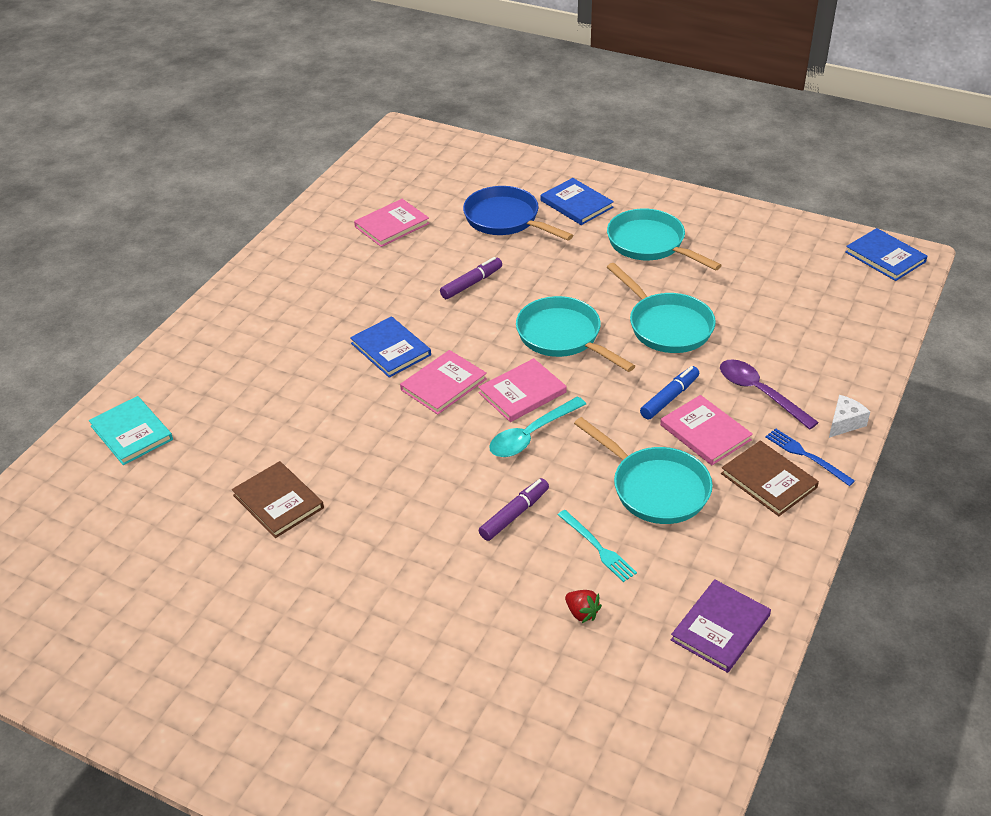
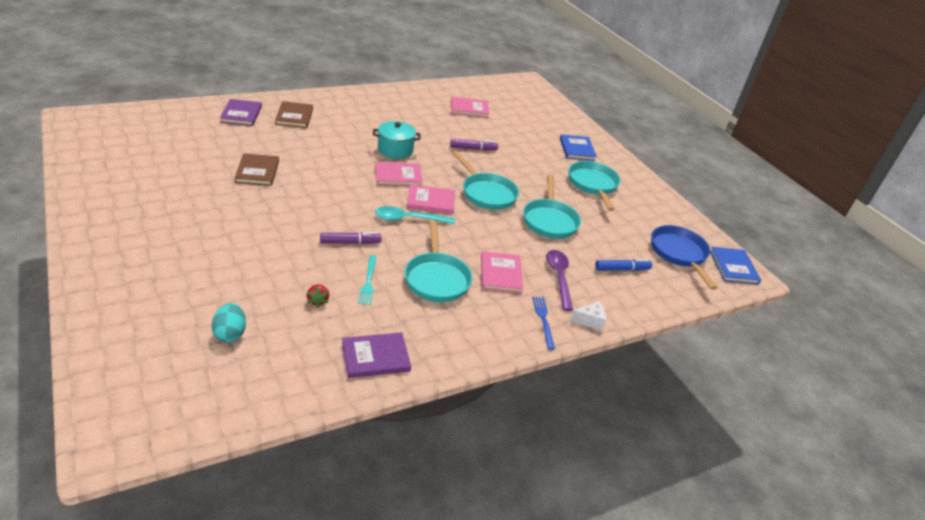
camera: 30 degrees right, 5 degrees down
(131, 433) = (241, 114): turquoise book -> purple book
(390, 349) = (395, 150): blue book -> turquoise pot
(506, 219) = (529, 136): blue pan -> blue pan (679, 254)
(553, 726) = (230, 334): none -> turquoise egg
(563, 337) = (486, 193): turquoise pan -> turquoise pan turned 150 degrees clockwise
(669, 398) = (504, 249): blue marker -> blue marker (622, 269)
(768, 480) = (504, 316): brown book -> brown book (294, 116)

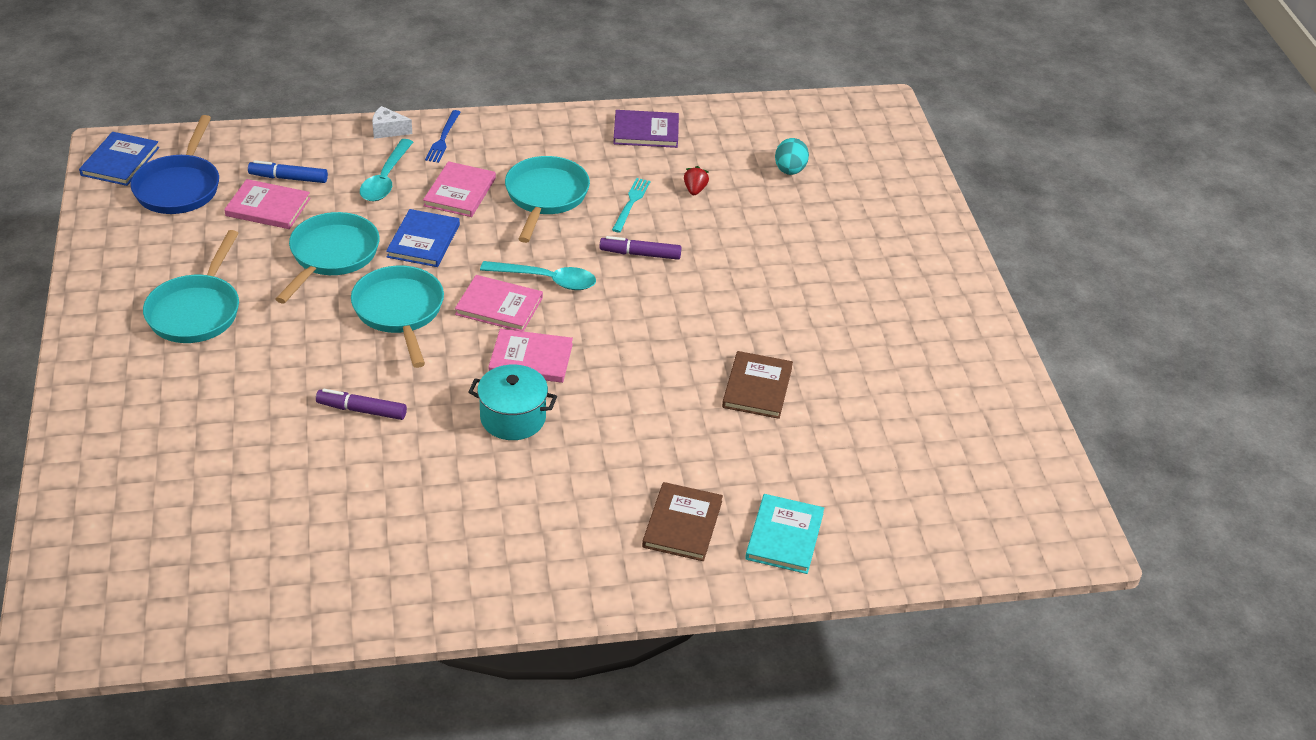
camera: 160 degrees left, 5 degrees up
(241, 114) = (784, 536): purple book -> turquoise book
(469, 109) = (295, 530): pink book -> pink book (268, 207)
(558, 277) = (385, 179): purple spoon -> turquoise spoon
(577, 149) = (148, 394): blue book -> blue book (423, 241)

